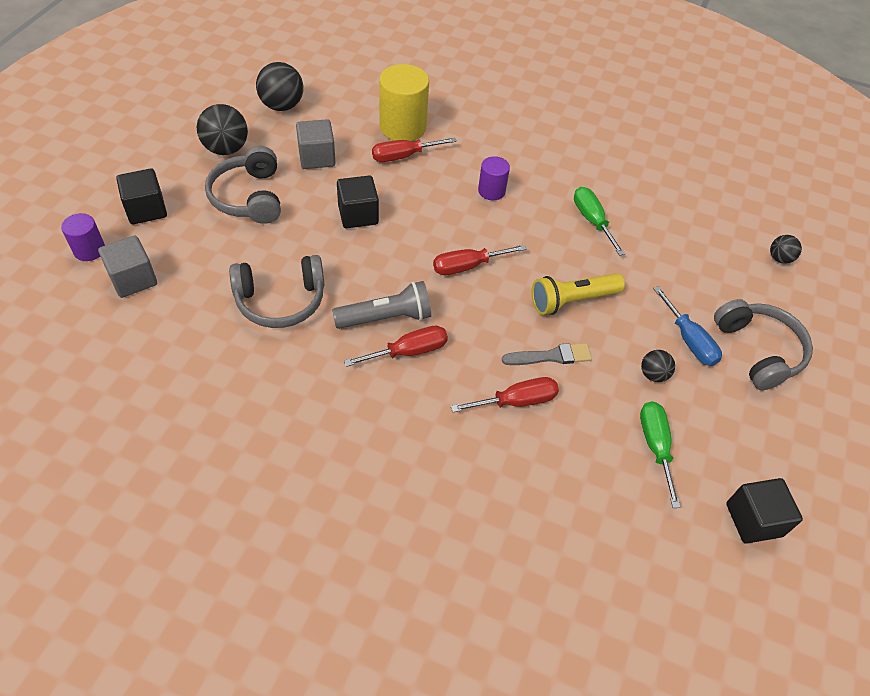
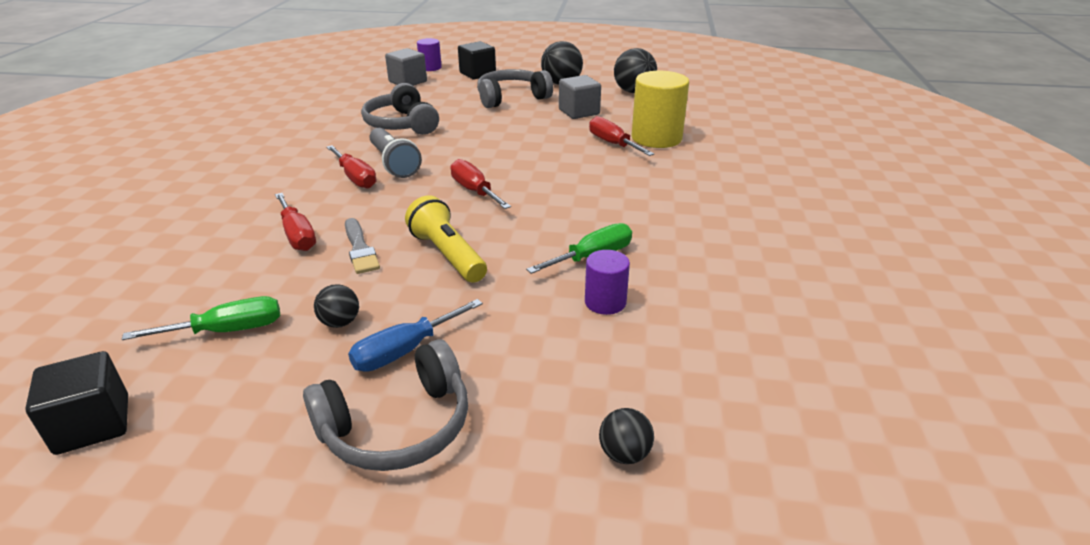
camera: 80 degrees right, 20 degrees down
(358, 215) = (517, 136): black cube -> none
(491, 191) = (597, 191): purple cylinder -> purple cylinder (605, 302)

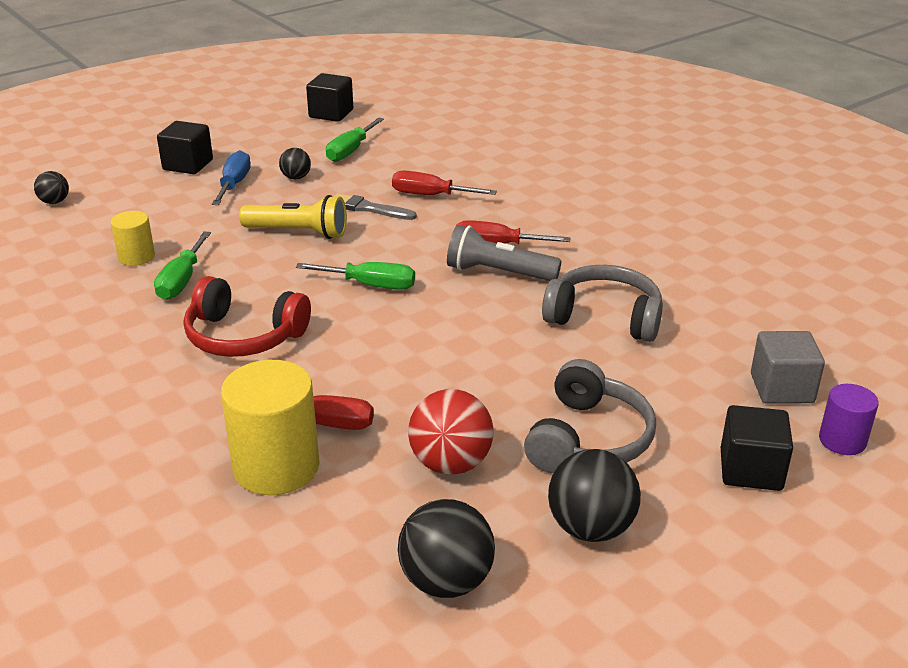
camera: 135 degrees right, 0 degrees up
(398, 426) = (188, 165): grey headphones -> black cube
(475, 191) = (371, 285): red screwdriver -> green screwdriver
(579, 112) = (450, 463): grey cube -> red ball
(598, 197) = (243, 336): none -> red headphones
(605, 302) = (136, 257): purple cylinder -> yellow cylinder

